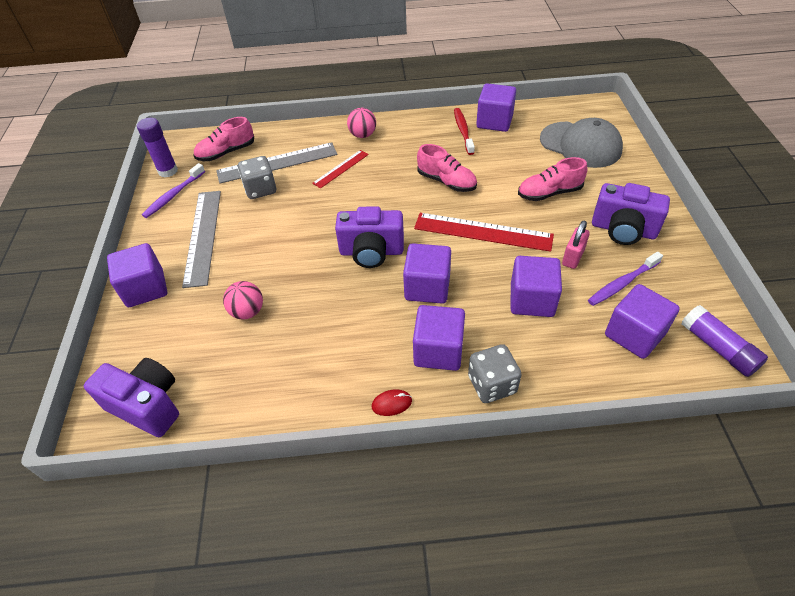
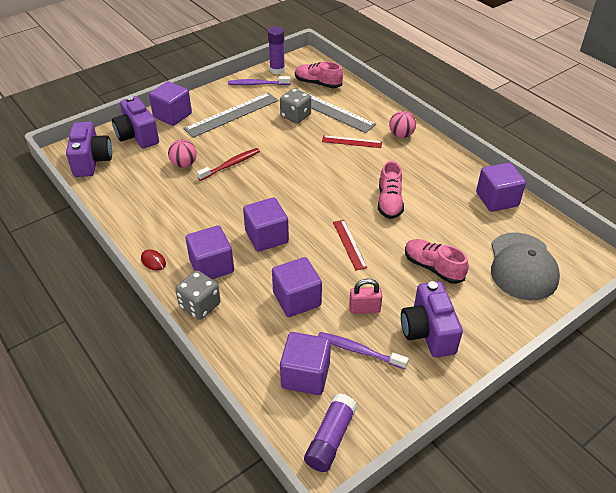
camera: 55 degrees right, 5 degrees down
(371, 252) = (279, 194): purple camera -> purple camera (137, 136)
(463, 131) = (463, 186): red toothbrush -> red toothbrush (230, 165)
(483, 231) = (349, 244): red ruler -> red ruler, size x0.56

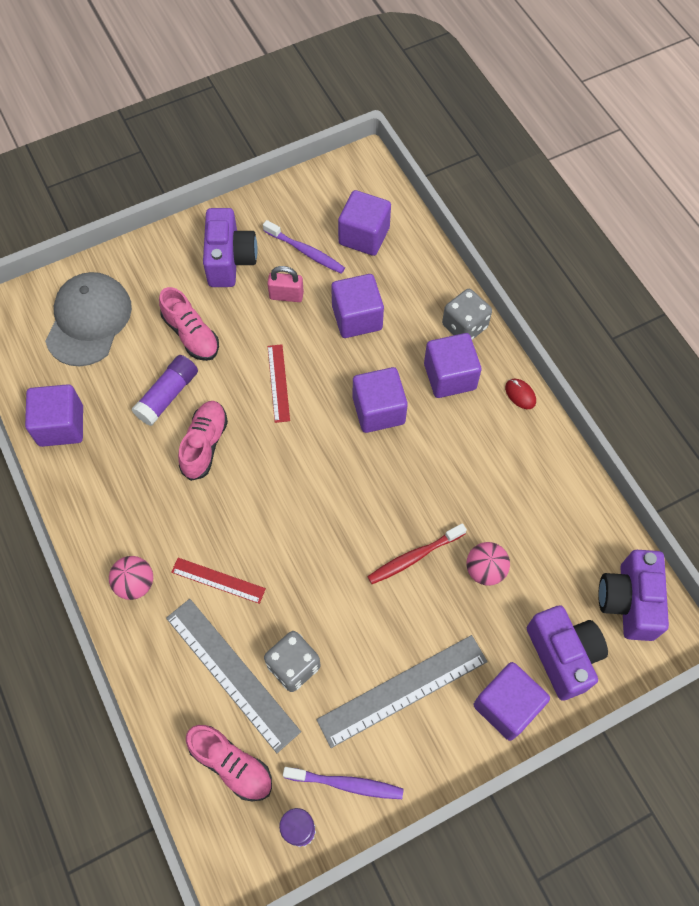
camera: 170 degrees left, 20 degrees up
(330, 438) = (353, 180): purple glue stick -> purple glue stick (168, 395)

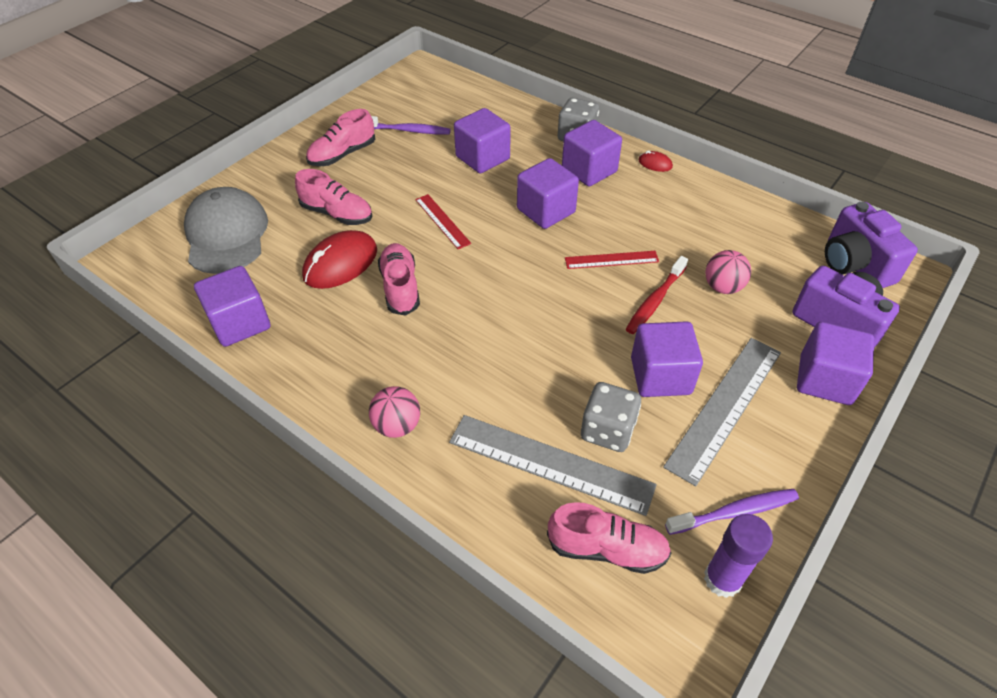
camera: 25 degrees left, 15 degrees down
(168, 395) = (340, 263): purple glue stick -> red mouse
(218, 580) = (483, 389): red ruler -> red ruler (611, 260)
(230, 260) = (342, 155): purple camera -> pink shoe
(286, 295) = (410, 162): pink padlock -> none
(364, 236) = (452, 108): purple cube -> purple cube (660, 376)

